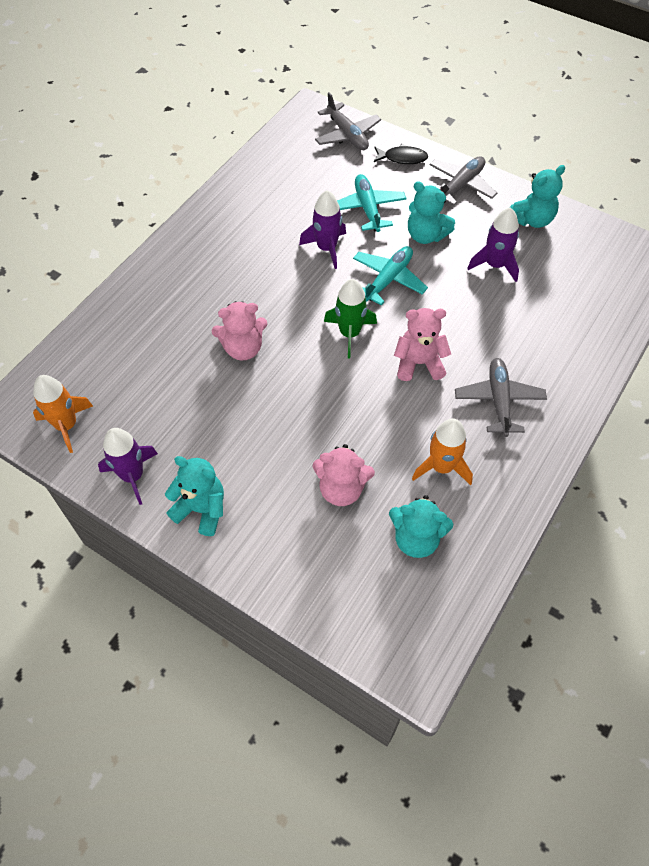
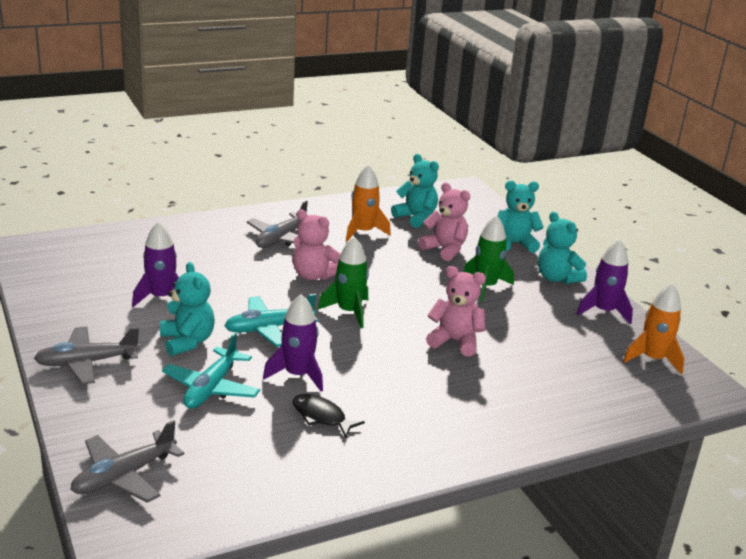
camera: 150 degrees left, 30 degrees down
(262, 446) = (485, 286): none -> green rocket
(347, 135) = (124, 476): grey plane -> grey plane turned 135 degrees counterclockwise
(402, 158) = (102, 416): black fish -> black fish (321, 416)
(531, 219) = (73, 309): turquoise teddy bear -> turquoise teddy bear (514, 244)

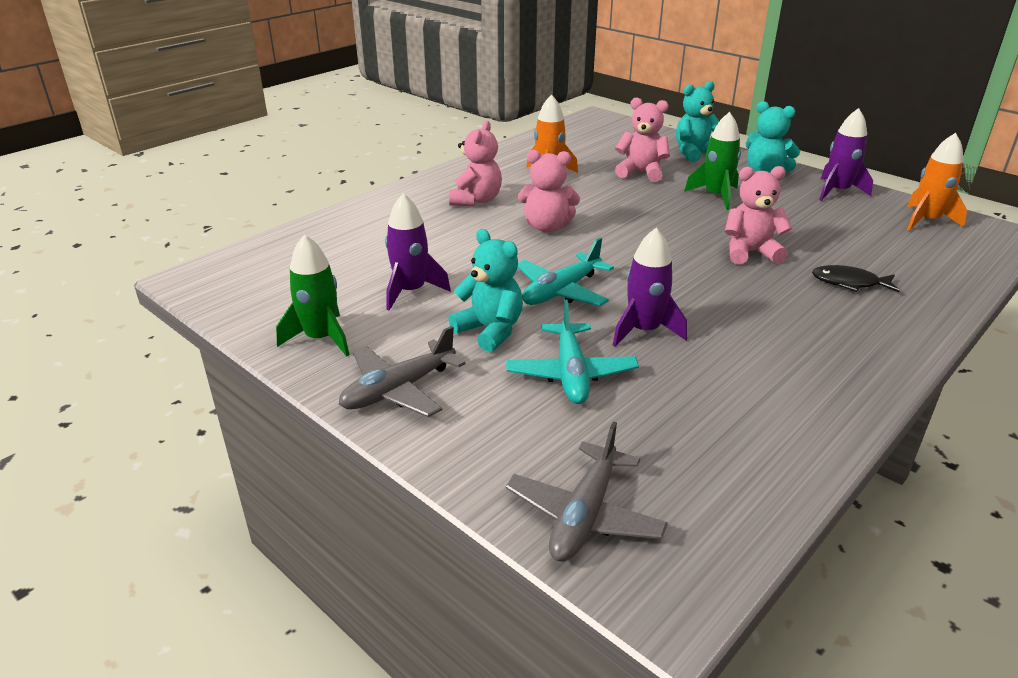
camera: 20 degrees left, 5 degrees up
(281, 239) = (476, 200): grey plane -> pink teddy bear
(321, 416) = (717, 367): black fish -> black fish (849, 283)
(349, 312) = (621, 252): green rocket -> green rocket (321, 338)
(416, 218) = (582, 151): turquoise teddy bear -> none

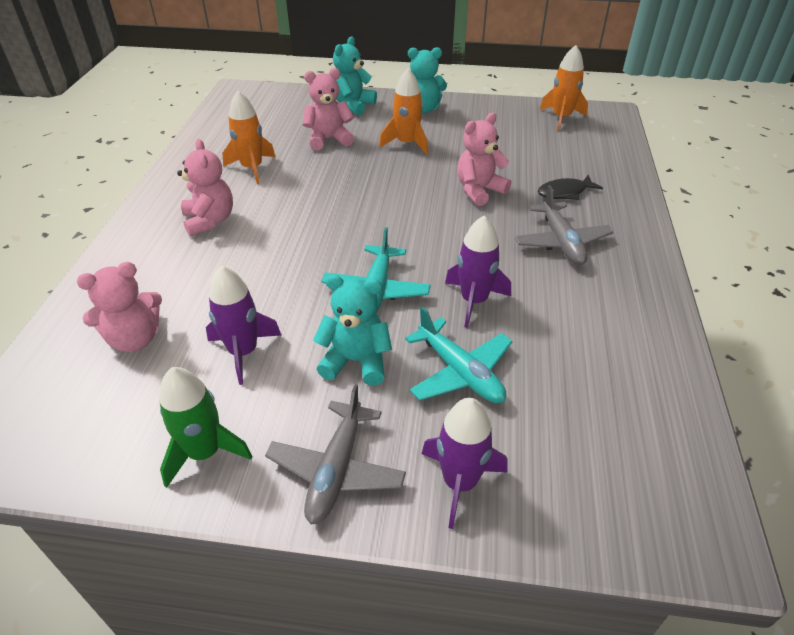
camera: 35 degrees left, 10 degrees up
(547, 227) = (302, 226): pink teddy bear -> pink teddy bear (135, 339)
(584, 515) = (594, 505): grey plane -> grey plane (561, 242)
(716, 196) = (407, 144): green rocket -> orange rocket
(837, 191) = (485, 110): purple rocket -> purple rocket (459, 482)

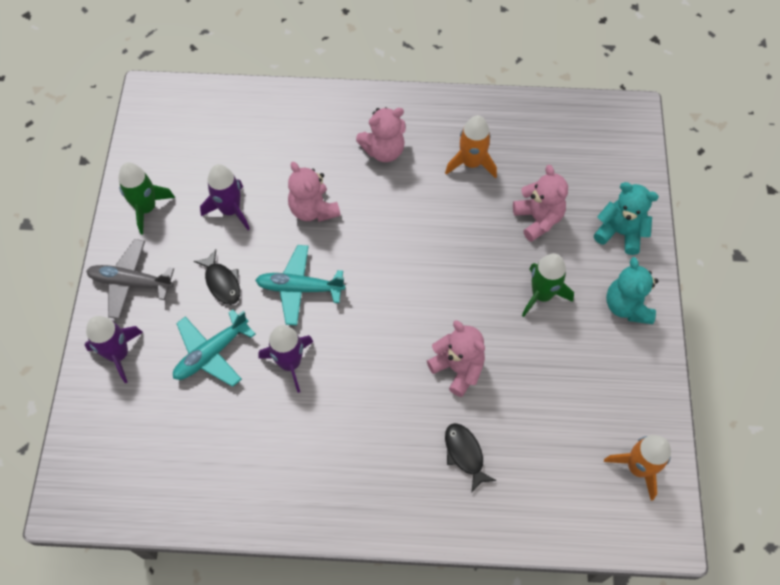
camera: 85 degrees right, 20 degrees up
(135, 339) = (242, 142): pink teddy bear -> pink teddy bear (313, 209)
(356, 361) = (222, 282): turquoise teddy bear -> black fish
(407, 144) = (542, 295): orange rocket -> green rocket
(561, 242) = (377, 442): grey plane -> none

